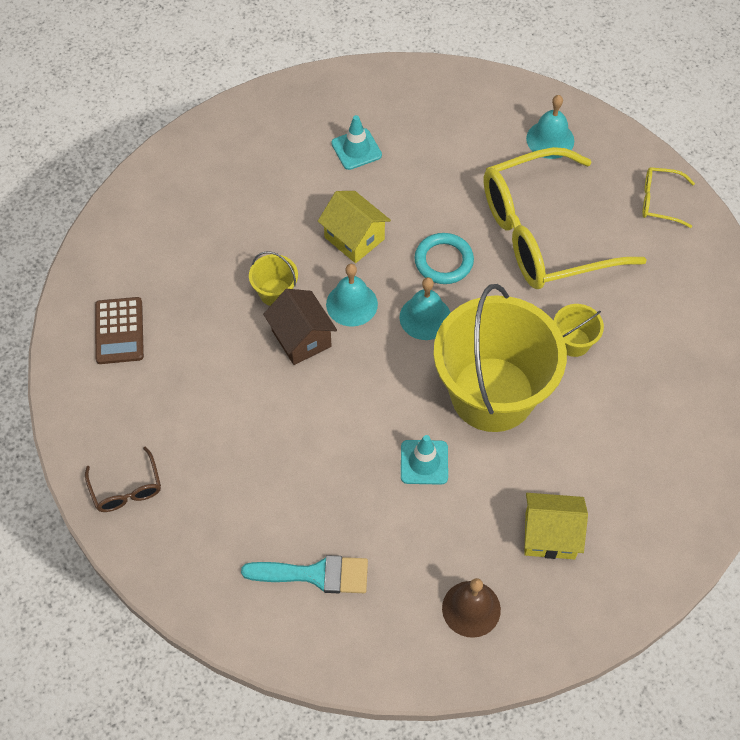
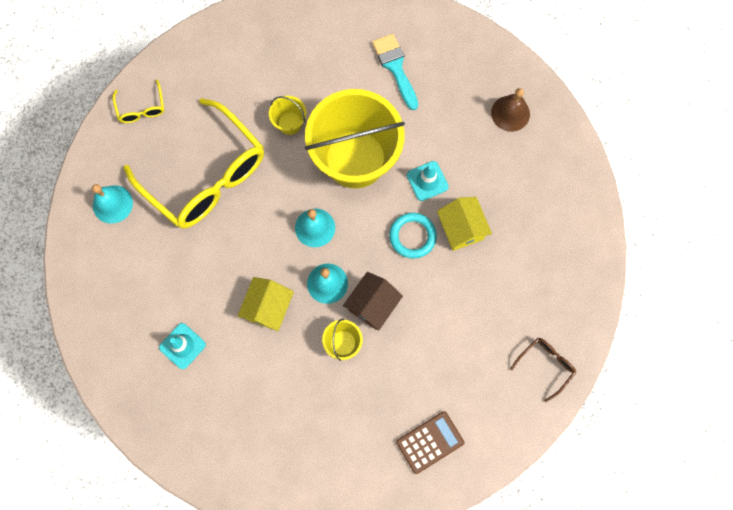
camera: 115 degrees left, 15 degrees up
(315, 574) = (538, 213): turquoise brush -> turquoise brush (395, 67)
(443, 261) = (260, 235): turquoise ring -> turquoise ring (412, 236)
(550, 535) = (439, 87): yellow house -> yellow house (461, 229)

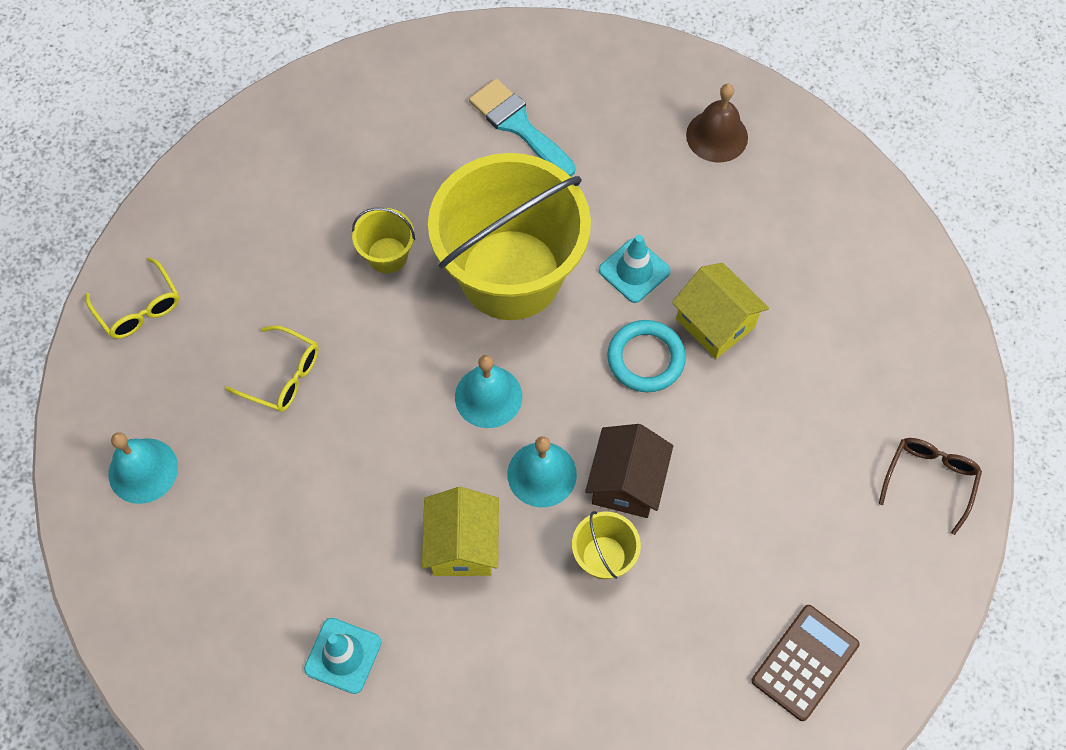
camera: 20 degrees left, 10 degrees down
(206, 176) = (283, 376): yellow glasses -> yellow glasses, size x0.42

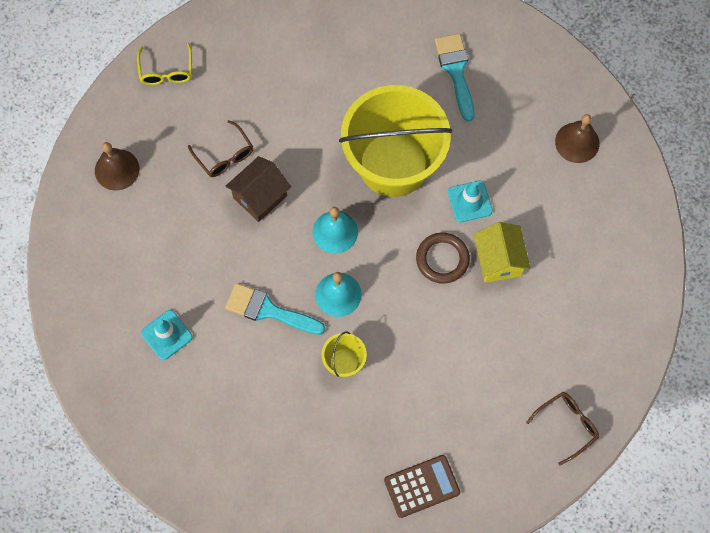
camera: 30 degrees right, 5 degrees up
(143, 470) = (117, 169): turquoise bell -> brown bell
(283, 376) = (224, 156): yellow glasses -> brown glasses
(387, 255) = (327, 113): yellow bucket -> none
(462, 545) = (268, 310): yellow house -> turquoise brush
(626, 483) = (384, 327): brown house -> brown house (260, 197)
(645, 358) = (442, 259): turquoise ring -> brown ring

